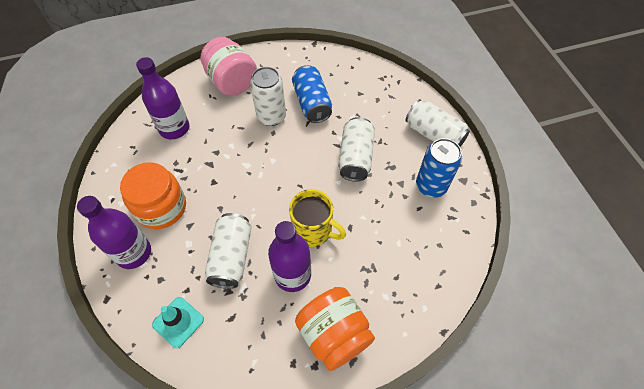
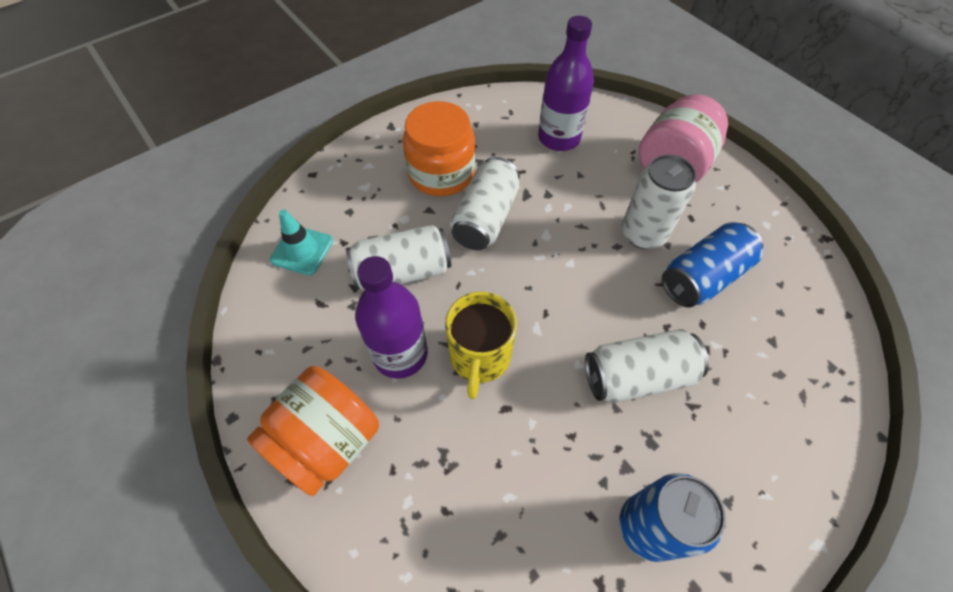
camera: 70 degrees right, 0 degrees up
(134, 253) = (373, 173): purple bottle -> none
(433, 135) = (767, 502): white can -> white can (485, 218)

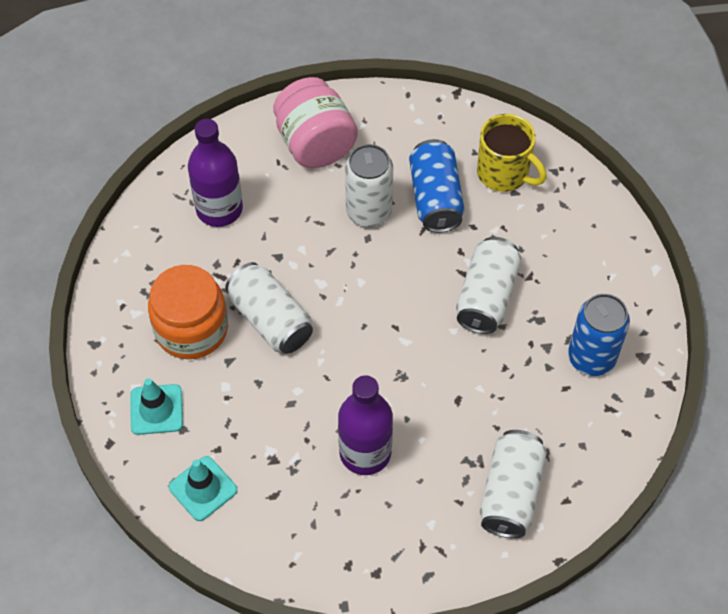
camera: 60 degrees left, 0 degrees up
(327, 441) = (408, 539): orange jar -> none
(357, 187) = (156, 409): none -> turquoise traffic cone
(402, 271) = (284, 414): white can -> white can (510, 493)
(480, 357) = (404, 395): yellow mug -> yellow mug (504, 173)

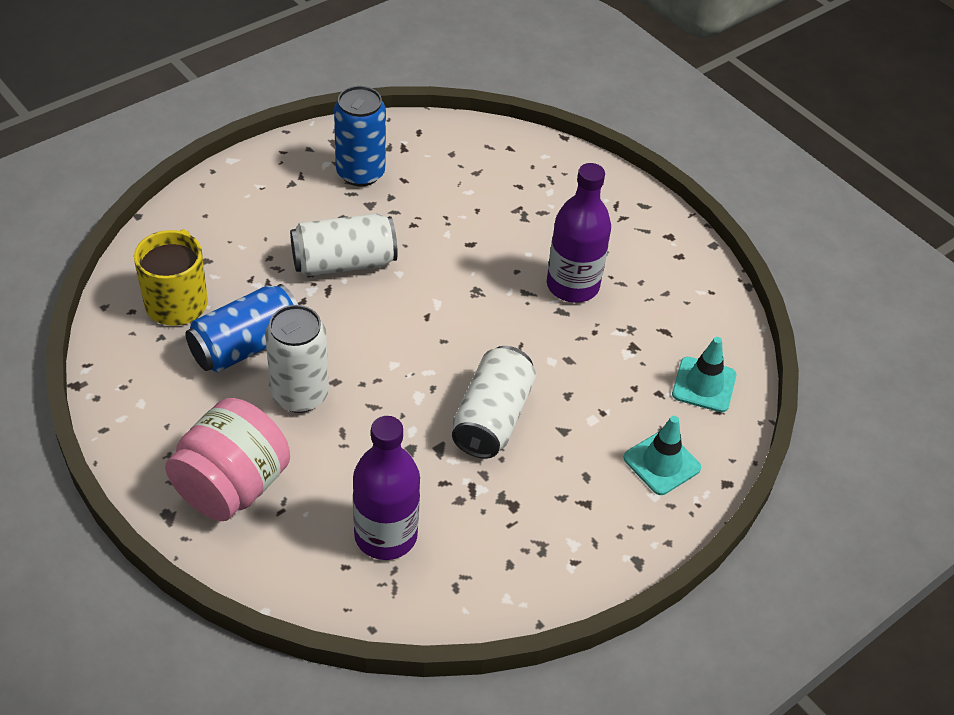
camera: 125 degrees left, 10 degrees down
(191, 329) = (553, 481): orange jar -> none
(510, 493) = (531, 181): white can -> none

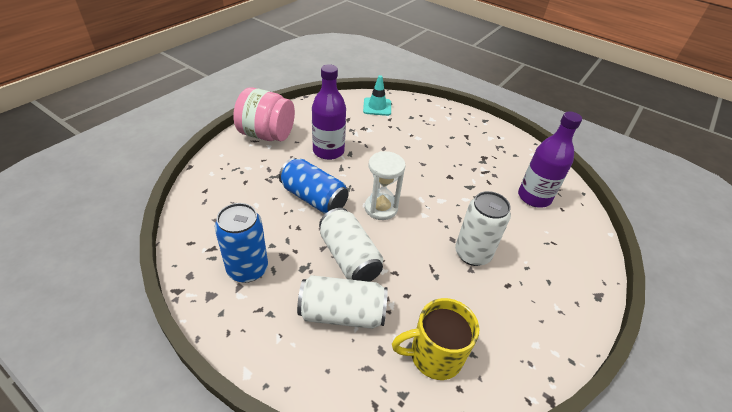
camera: 105 degrees left, 5 degrees down
(232, 486) = (556, 269): pink jar -> pink jar (266, 135)
(246, 345) = (451, 294): blue can -> blue can (314, 198)
(423, 317) = (381, 208): none -> white hourglass
(492, 418) = (438, 170): white can -> white can (342, 313)
(662, 463) = (430, 116): turquoise traffic cone -> none

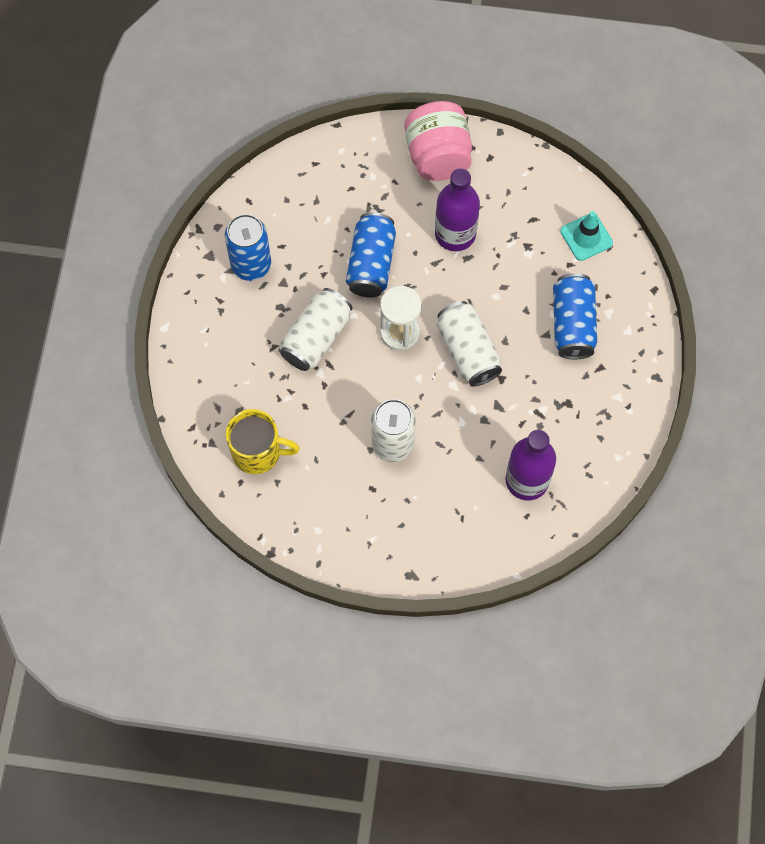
camera: 65 degrees right, 25 degrees up
(342, 313) = (254, 364): white can -> white can (467, 351)
(430, 134) = (572, 324): none -> blue can
(434, 355) = (258, 452): yellow mug -> yellow mug turned 135 degrees clockwise

